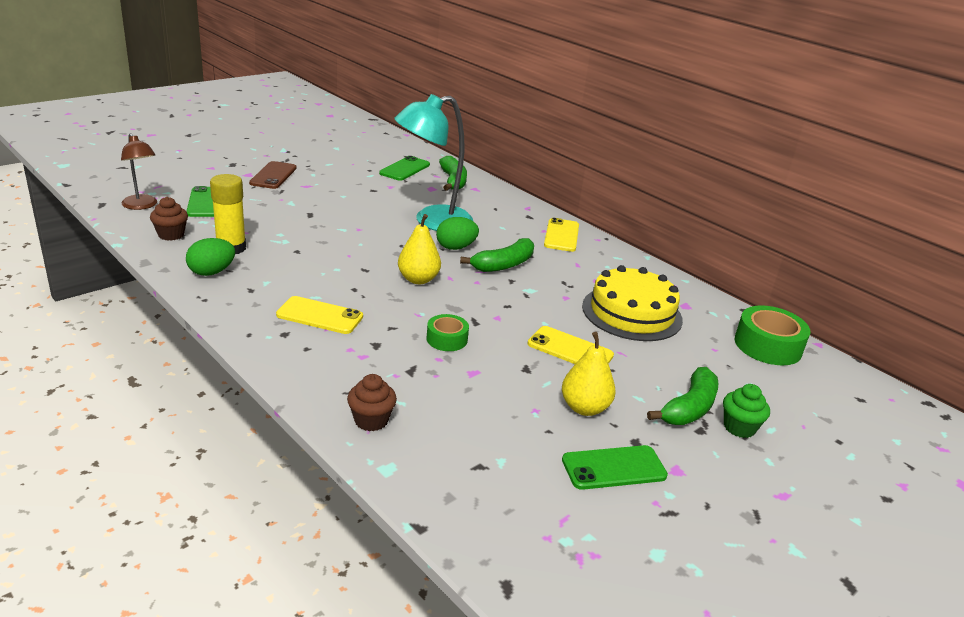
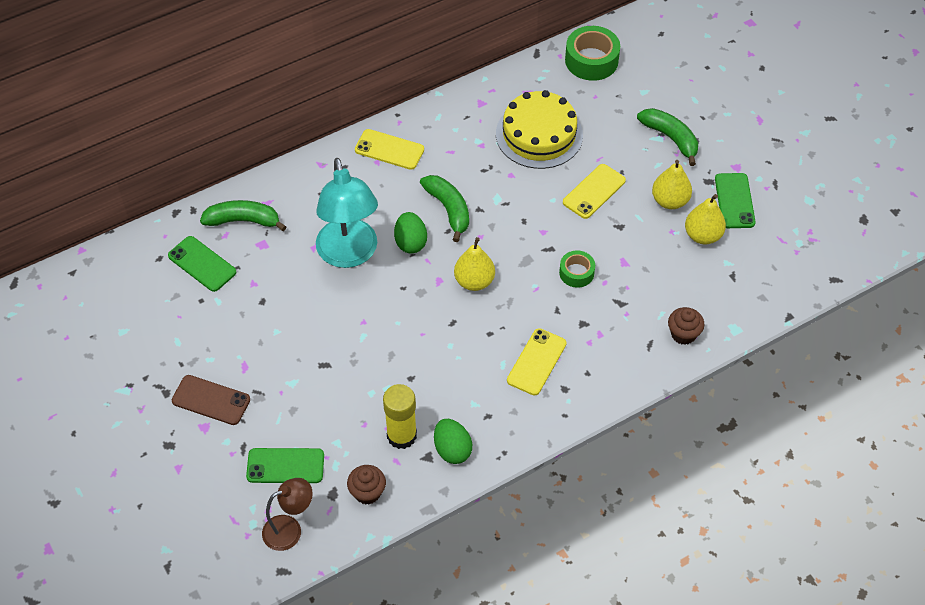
camera: 75 degrees left, 25 degrees up
(539, 437) = (702, 235): none -> yellow pear
(739, 427) = (693, 117): green cupcake -> none

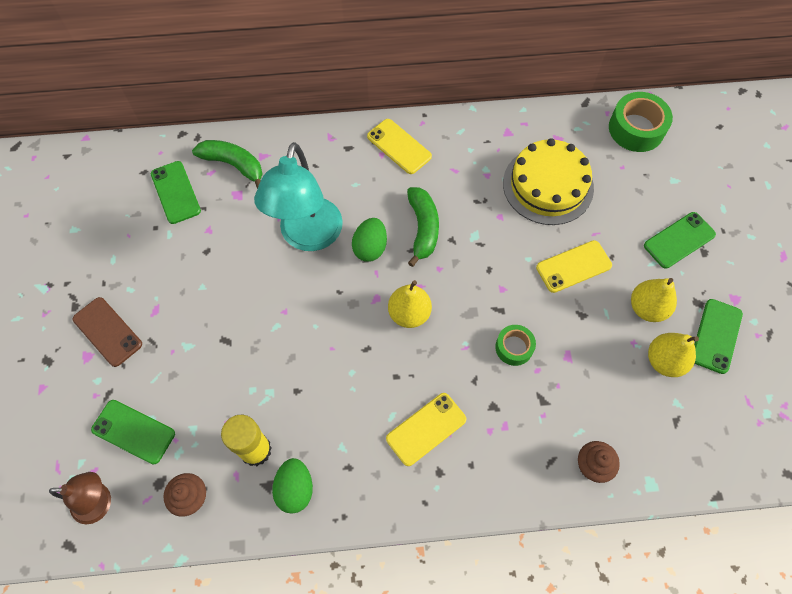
camera: 25 degrees right, 10 degrees up
(670, 138) = (679, 240): green banana -> green phone

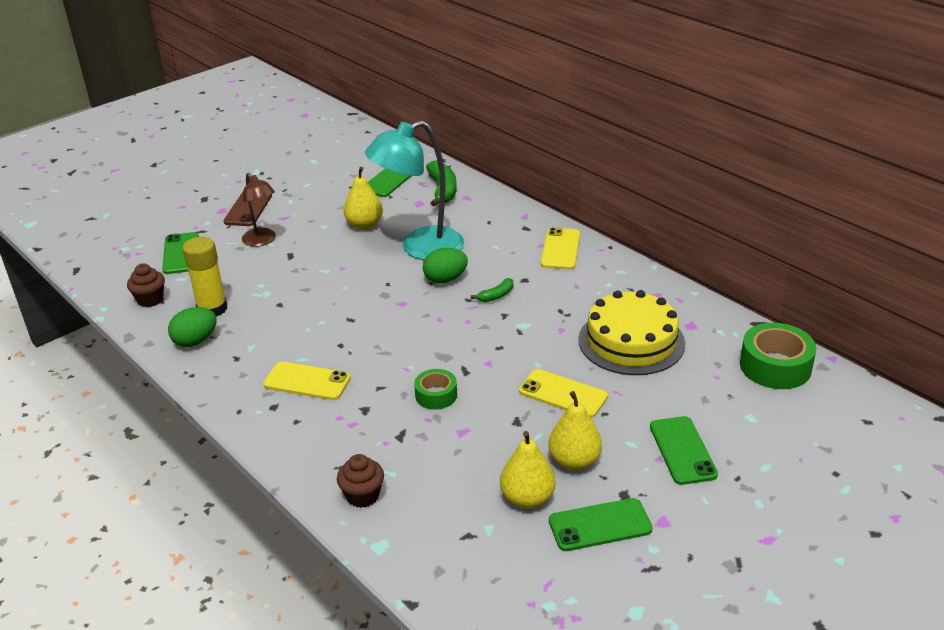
camera: 55 degrees right, 30 degrees down
(100, 503) = (116, 266): brown lamp -> brown lamp (262, 241)
(409, 314) = (406, 325): yellow pear -> yellow pear (364, 225)
(423, 228) = (496, 296): green banana -> green banana, size x0.54
(679, 240) = (682, 450): green phone -> green phone turned 60 degrees clockwise

